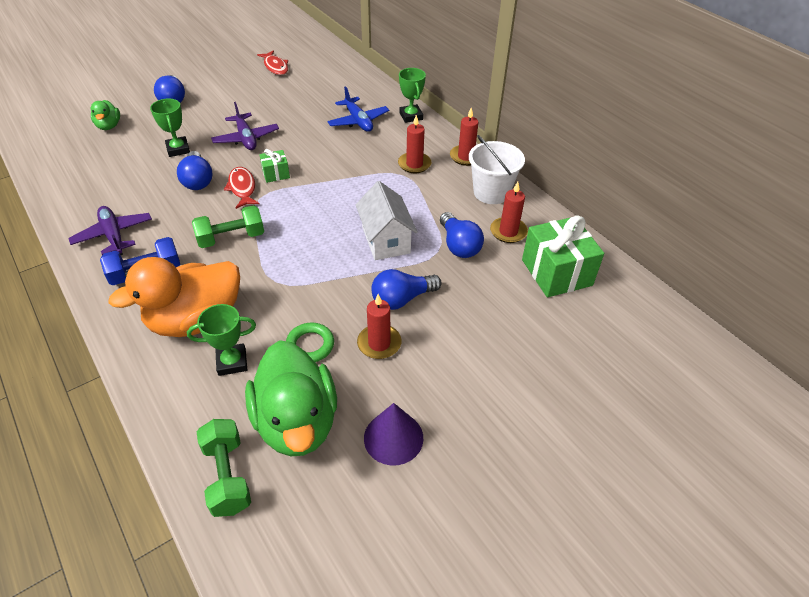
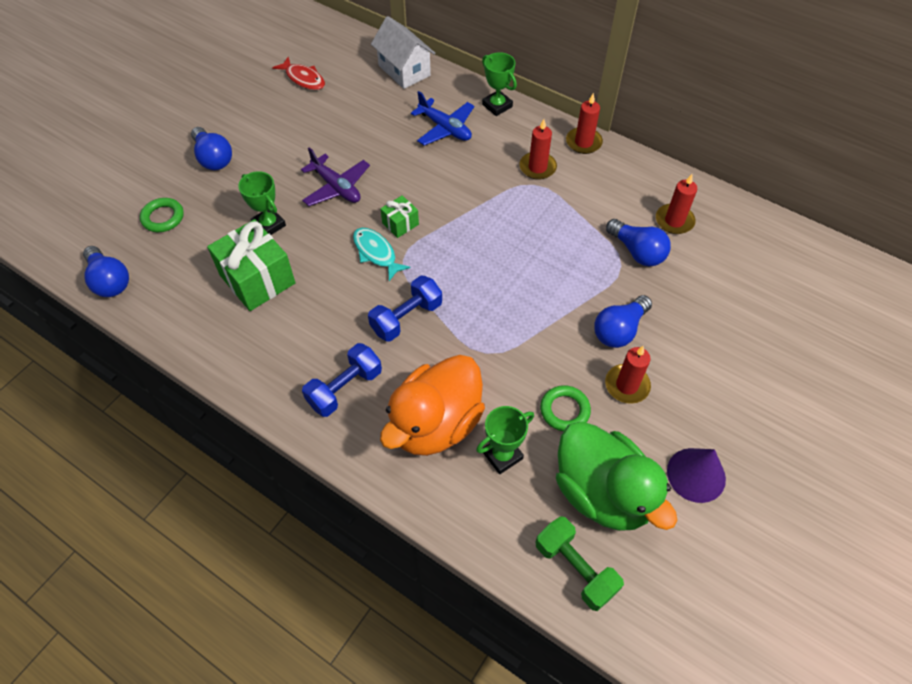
camera: 20 degrees left, 10 degrees up
(109, 126) = (163, 217): green duck -> green ring
(114, 235) = (277, 357): purple plane -> none
(197, 180) = (320, 258): blue light bulb -> blue light bulb (109, 281)
(231, 238) = (406, 318): green dumbbell -> blue dumbbell
(242, 188) = (376, 253): red fish -> turquoise fish
(386, 240) = (564, 269): white house -> white house (404, 70)
(491, 192) = (633, 179): white bucket -> none
(556, 272) = (742, 252): green gift -> green gift (257, 279)

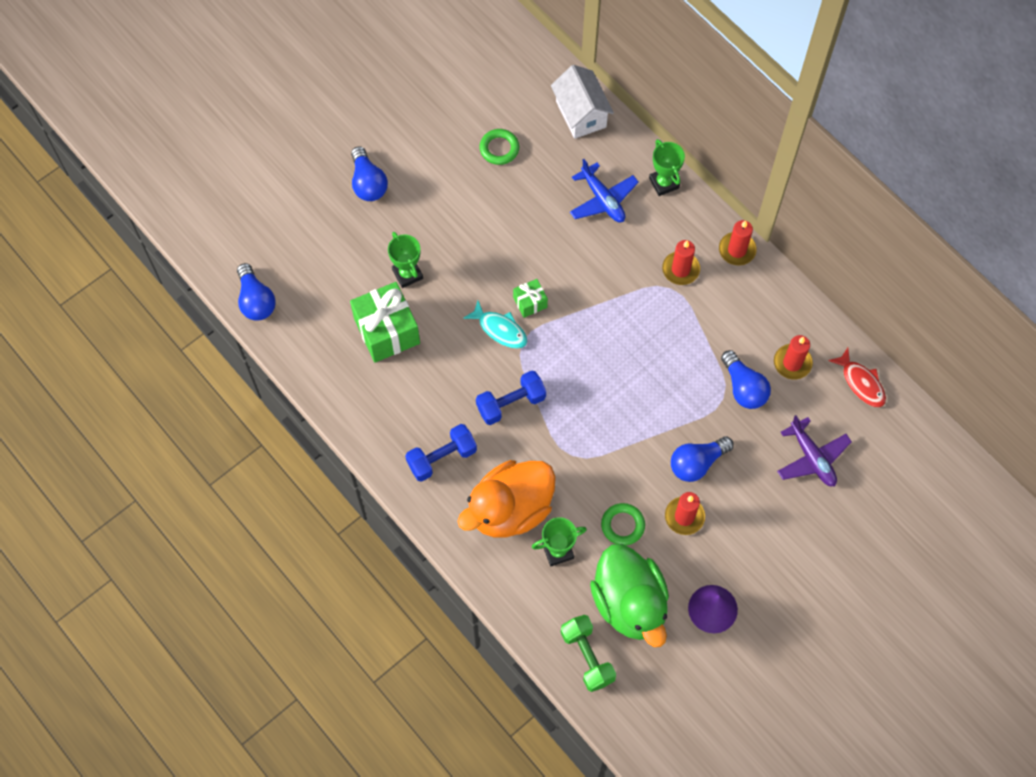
camera: 15 degrees right, 10 degrees up
(163, 217) = (311, 242): green ring -> green ring (499, 148)
(303, 79) = (474, 101): red fish -> red fish (861, 382)
(336, 187) = (479, 246): purple plane -> purple plane (812, 458)
(376, 253) = (500, 329): turquoise fish -> turquoise fish turned 150 degrees clockwise

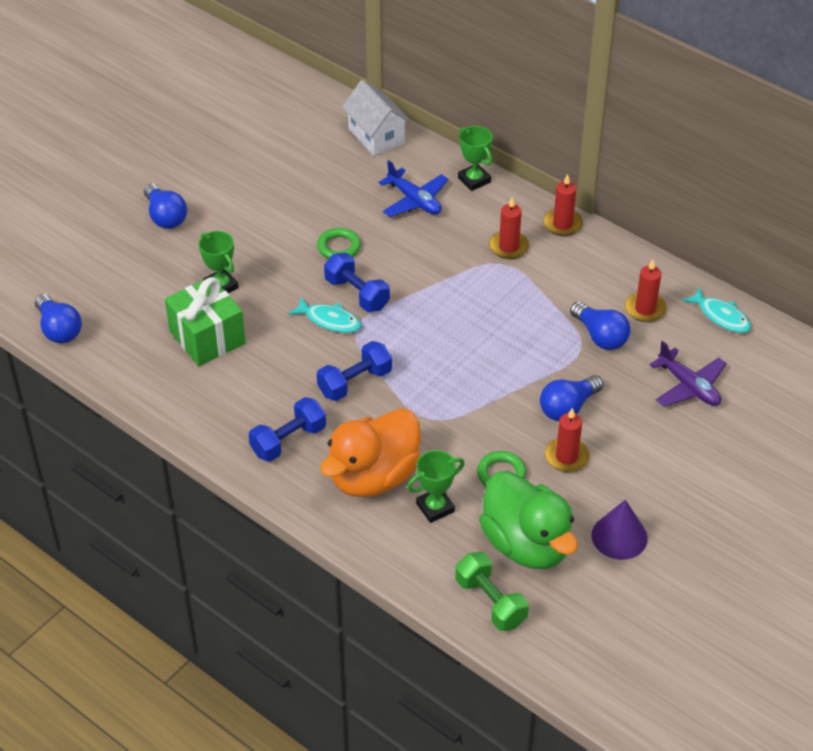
camera: 10 degrees left, 20 degrees down
(499, 148) = (298, 173): green ring -> green ring (339, 247)
(530, 302) = (357, 294): green gift -> blue dumbbell
(861, 382) = (721, 316): red fish -> turquoise fish

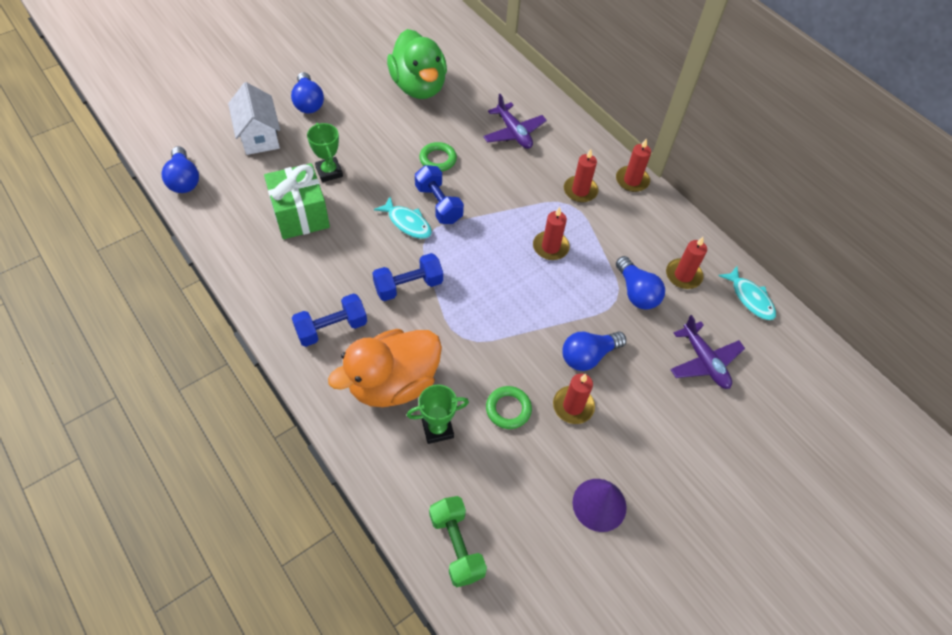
camera: 10 degrees right, 10 degrees up
(376, 136) = (500, 72): white house -> white house (259, 136)
(414, 200) = (513, 133): blue plane -> purple plane
(474, 180) = (568, 126): green trophy -> none
(495, 311) = (550, 247): none -> red candle
(526, 544) = (509, 490): green duck -> green duck (418, 86)

